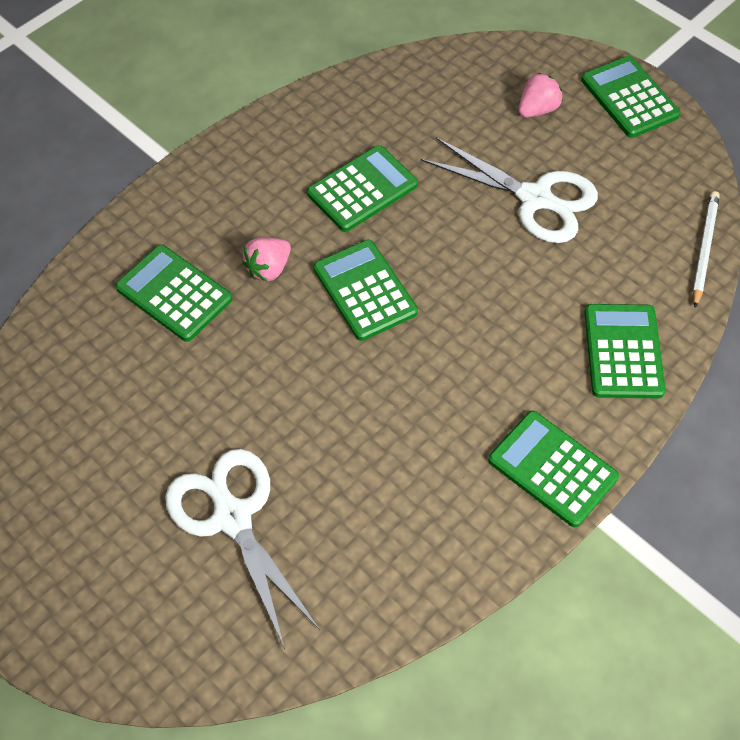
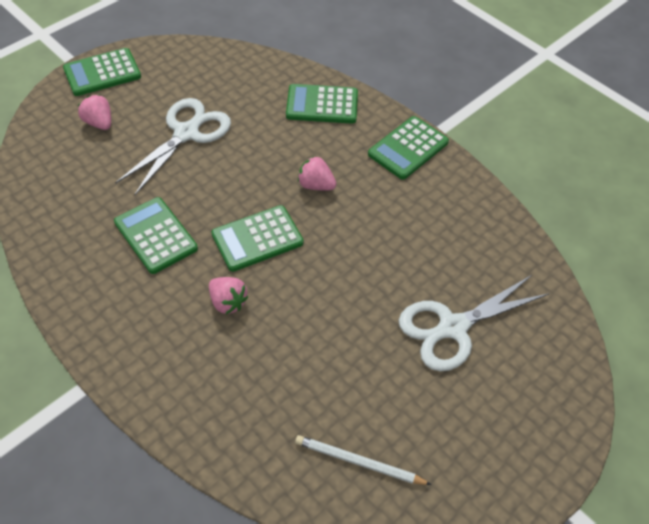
camera: 90 degrees left, 5 degrees down
(174, 293) = (244, 373): green calculator -> none
(462, 350) = (316, 185): none -> pink strawberry
(704, 249) = (245, 57): white pencil -> white pencil (359, 462)

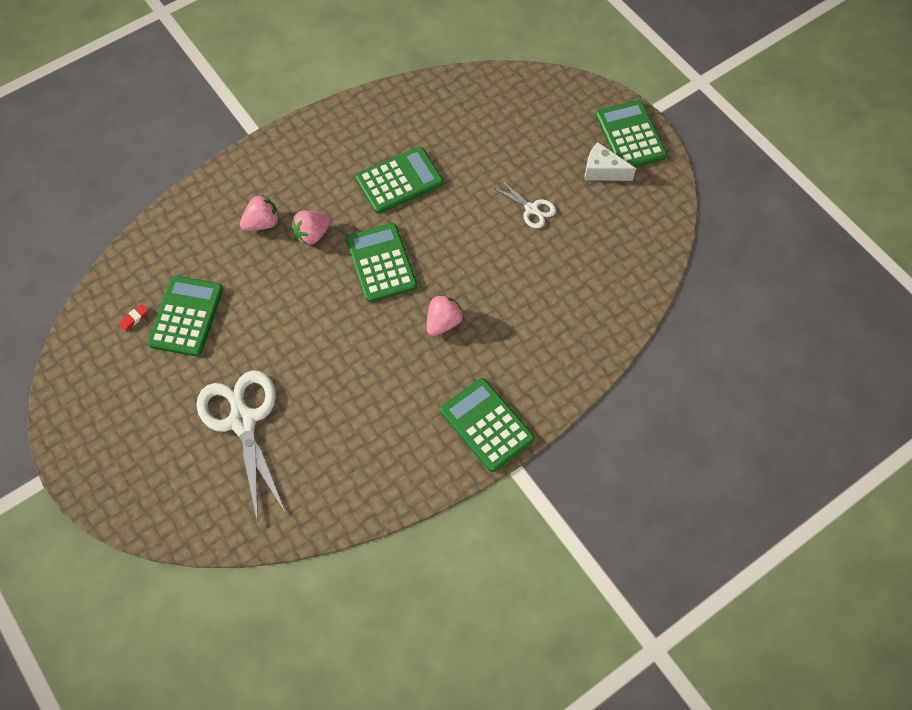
camera: 100 degrees right, 10 degrees up
(99, 123) = (553, 135): pink strawberry -> pink strawberry (262, 223)
(142, 89) = (602, 171): none -> white cheese
(186, 133) = (531, 209): white scissors -> white scissors, size x0.49
(322, 105) = (566, 343): green calculator -> green calculator (186, 316)
(359, 462) = (134, 318): white pencil -> red eraser

